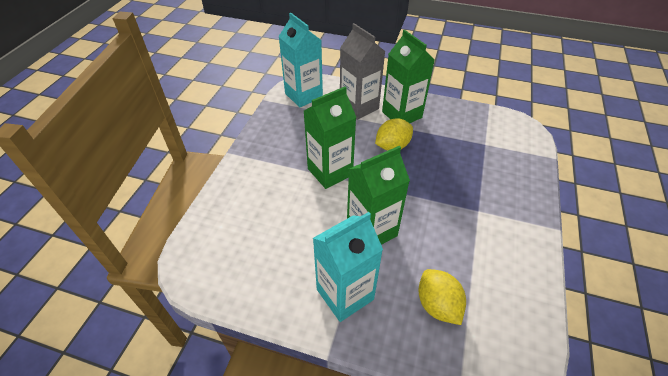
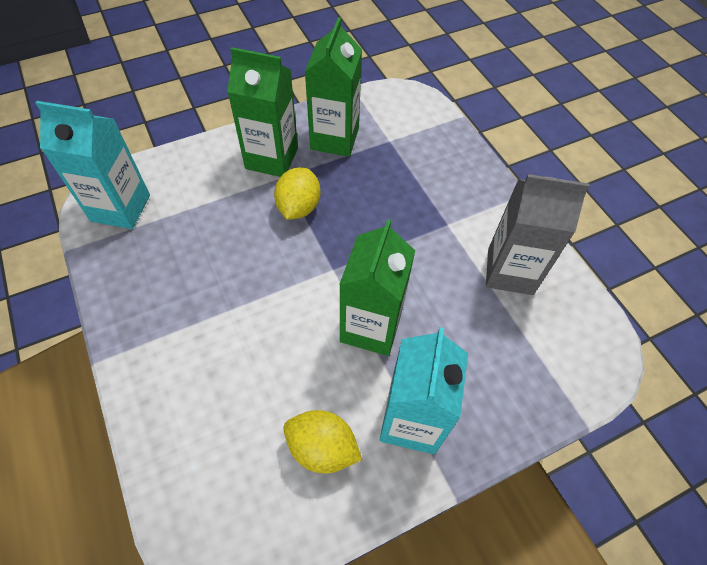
camera: 45 degrees left, 10 degrees up
(330, 172) = (259, 291): green carton -> green carton (334, 139)
(359, 107) = (211, 180): grey carton -> grey carton (510, 271)
(437, 305) = (499, 355): yellow lemon -> yellow lemon (322, 448)

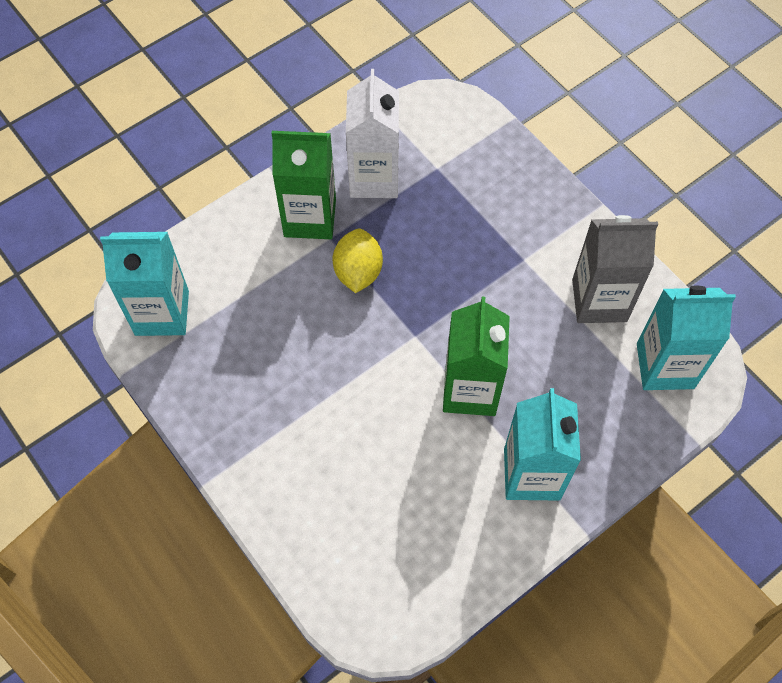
camera: 10 degrees left, 5 degrees up
(322, 448) = (453, 517): yellow lemon -> none
(334, 139) = (374, 178): green carton -> white carton
(564, 343) = (665, 366): none -> turquoise carton

